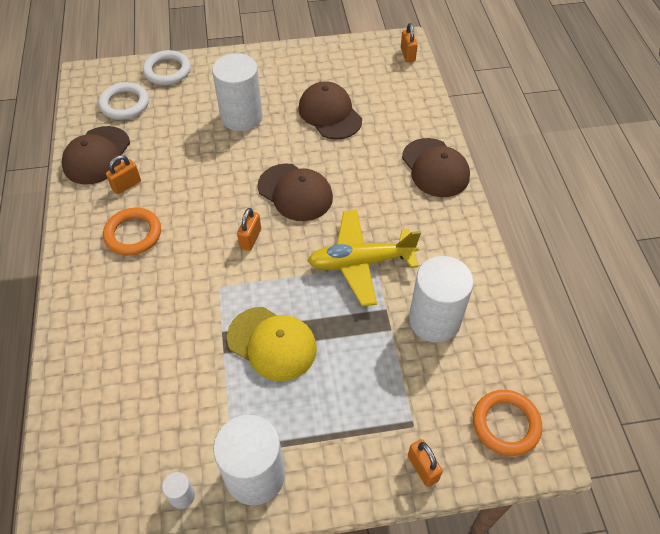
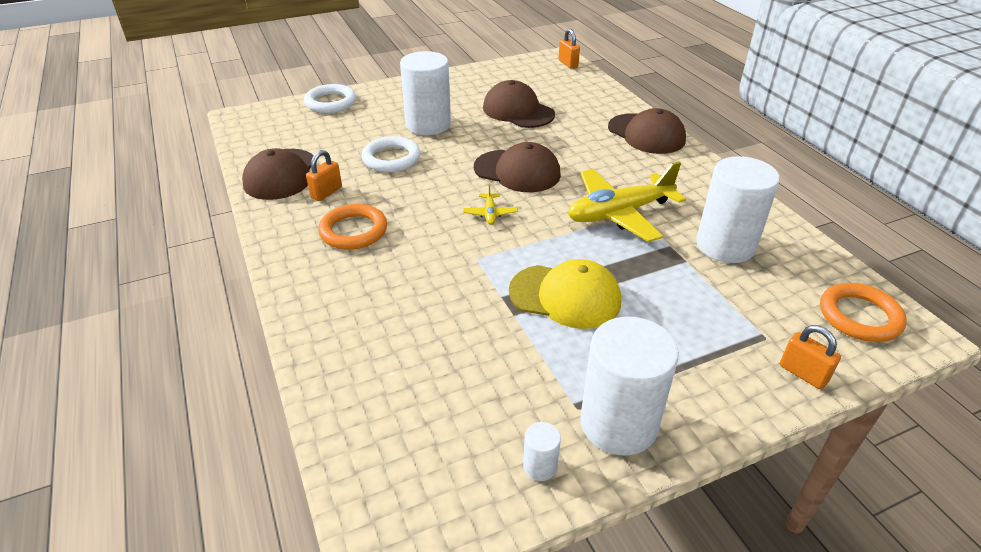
camera: 15 degrees left, 15 degrees down
(124, 104) = (294, 132): white ring -> white ring (391, 158)
(250, 239) = (490, 214): orange padlock -> yellow plane

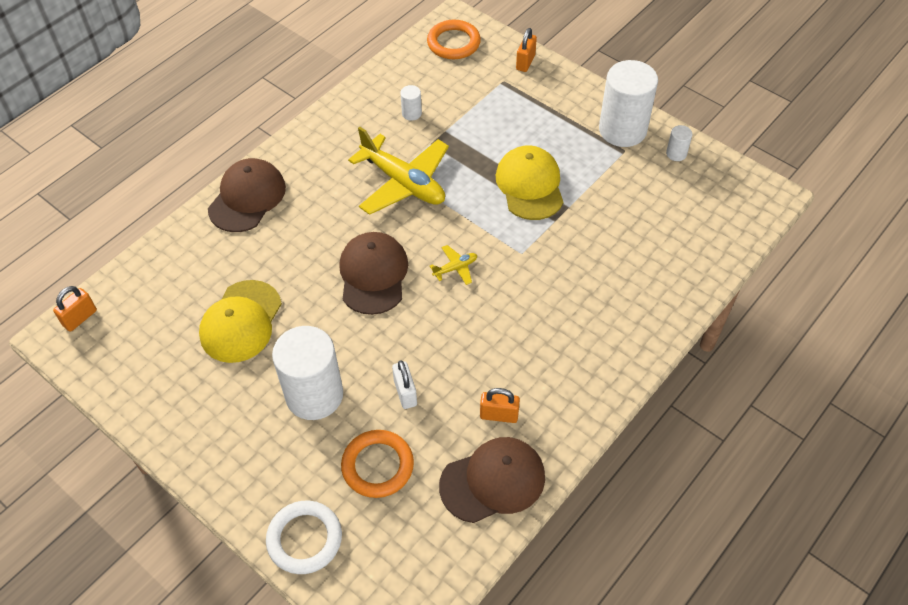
camera: 115 degrees left, 15 degrees up
(353, 231) = (541, 356): orange ring -> orange ring (377, 466)
(391, 158) = (405, 393): white ring -> white padlock
(518, 111) = (241, 321): brown cap -> yellow cap
(725, 245) = (411, 113): white cylinder -> white cylinder, size x0.42

